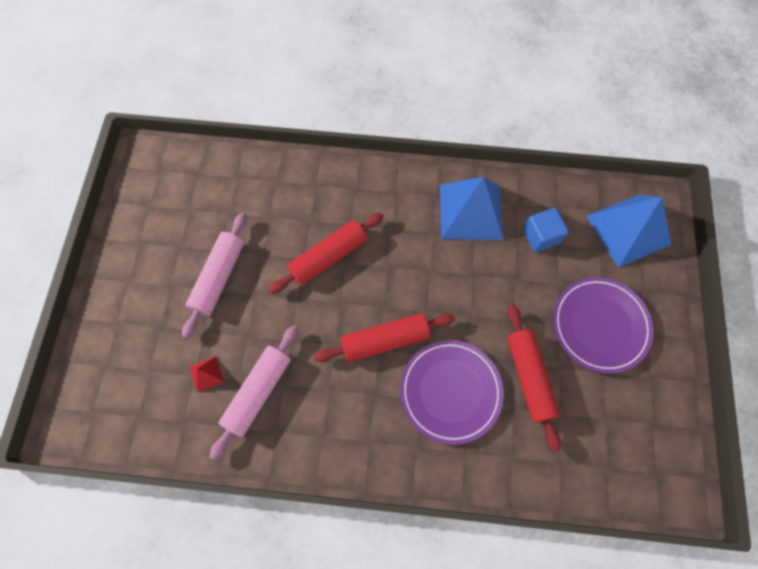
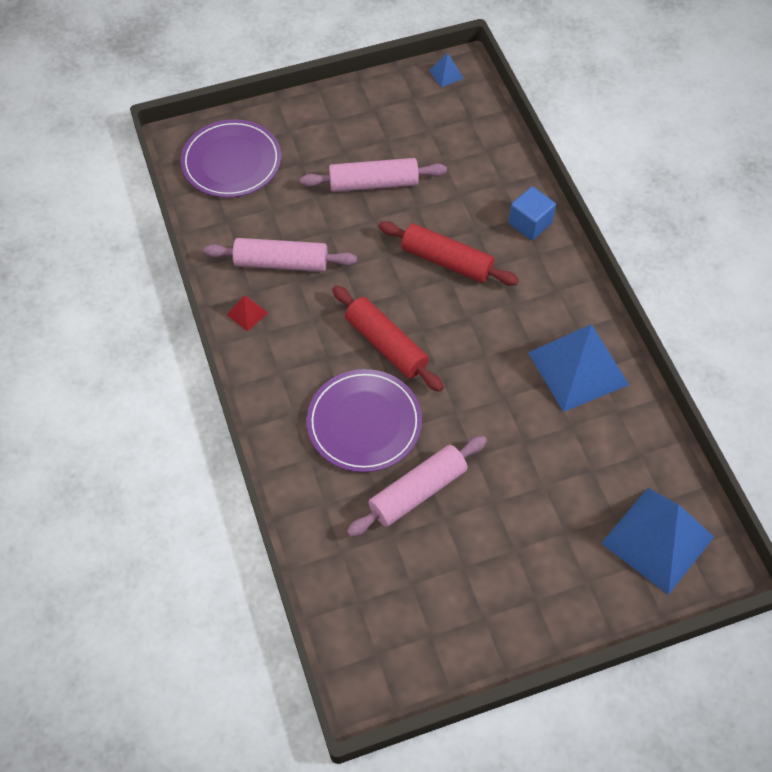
camera: 65 degrees right, 10 degrees down
(140, 169) = (446, 74): none -> blue pyramid
(206, 374) = (277, 216): red pyramid -> red pyramid (247, 313)
(529, 377) = (417, 491): red rolling pin -> pink rolling pin
(540, 236) = (591, 448): blue cube -> blue cube (530, 223)
(600, 325) = (516, 545): purple plate -> purple plate (231, 162)

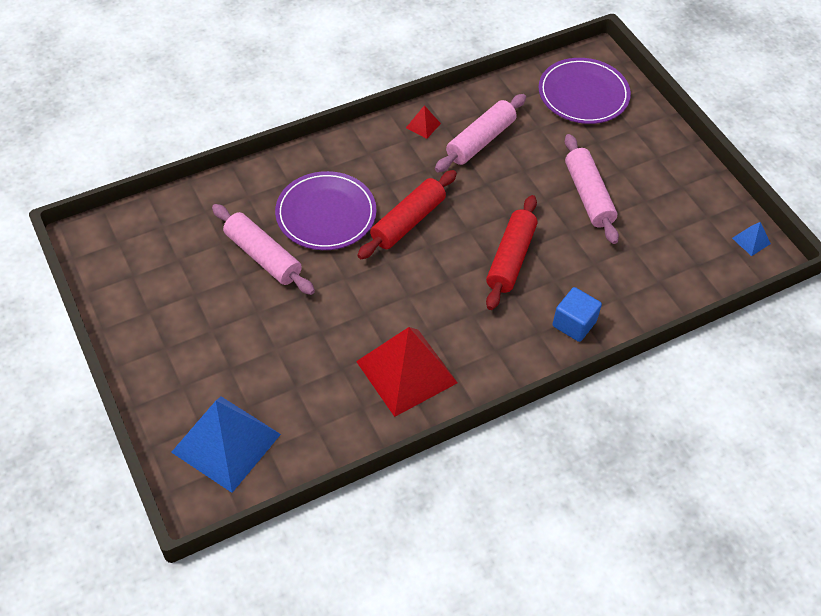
camera: 80 degrees right, 5 degrees down
(281, 263) = (480, 141): pink rolling pin -> pink rolling pin turned 45 degrees clockwise
(578, 368) = (406, 371): blue pyramid -> red pyramid

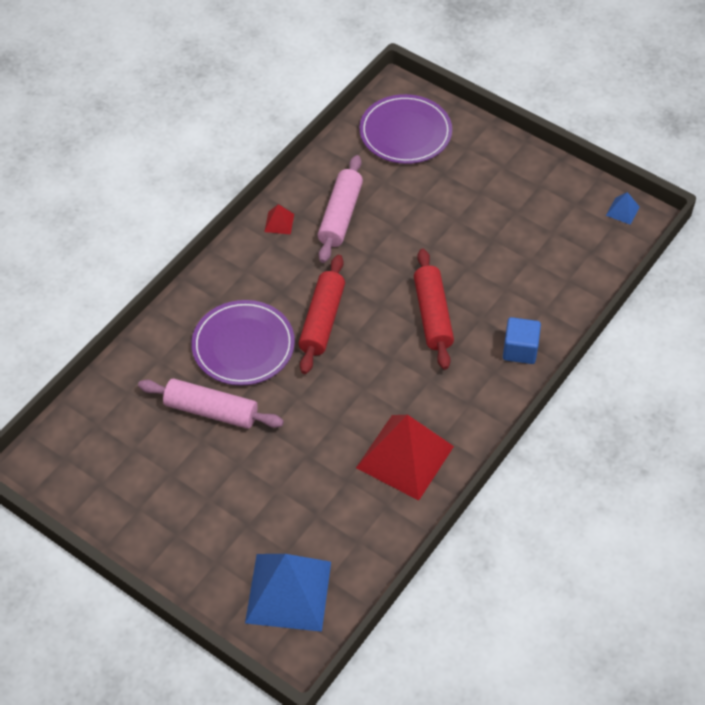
camera: 25 degrees left, 0 degrees up
(588, 195) = (465, 228): pink rolling pin -> none

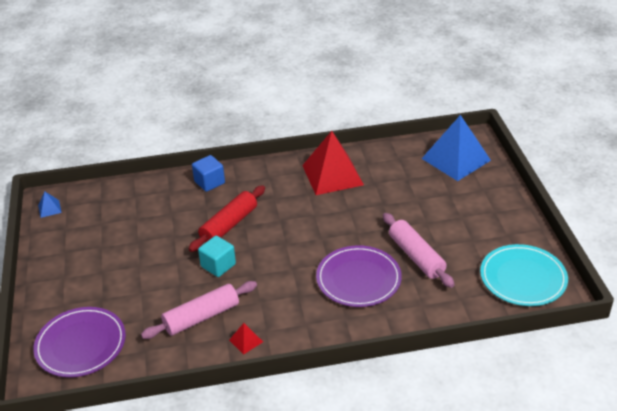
camera: 135 degrees left, 15 degrees down
(83, 460) = (523, 278): none -> turquoise plate
(322, 320) = (294, 262): red rolling pin -> none
(387, 268) = (218, 265): none -> turquoise cube

